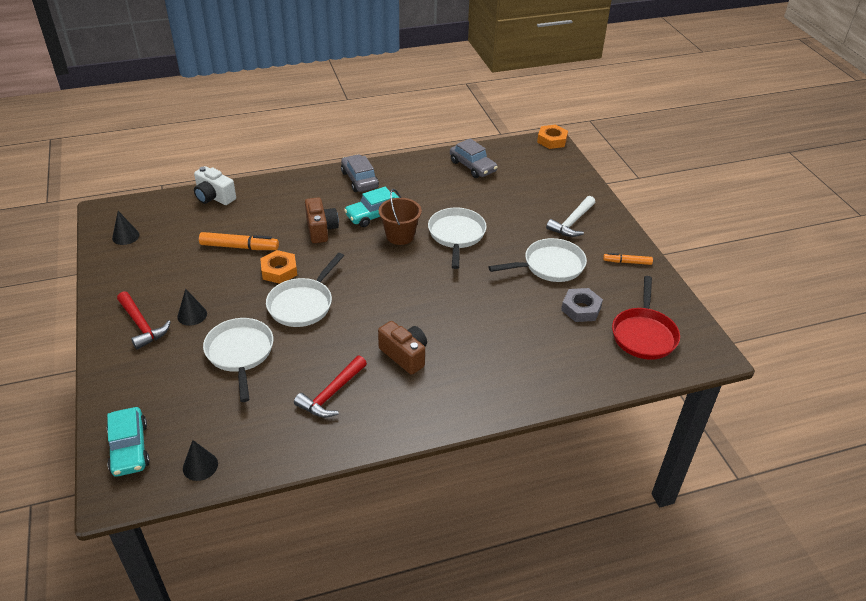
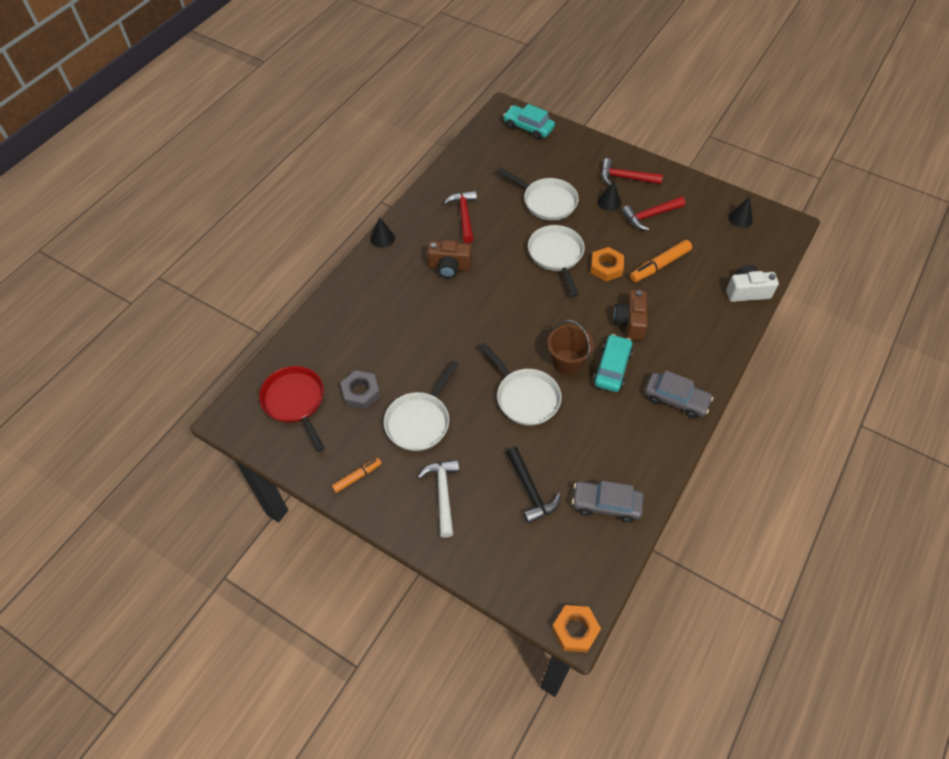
camera: 140 degrees right, 15 degrees up
(181, 282) = (650, 215): none -> red hammer
(200, 466) = (483, 142): black cone -> black cone (382, 238)
(321, 229) = (630, 322): brown camera -> brown camera turned 60 degrees clockwise
(511, 195) = (530, 490): none -> black hammer

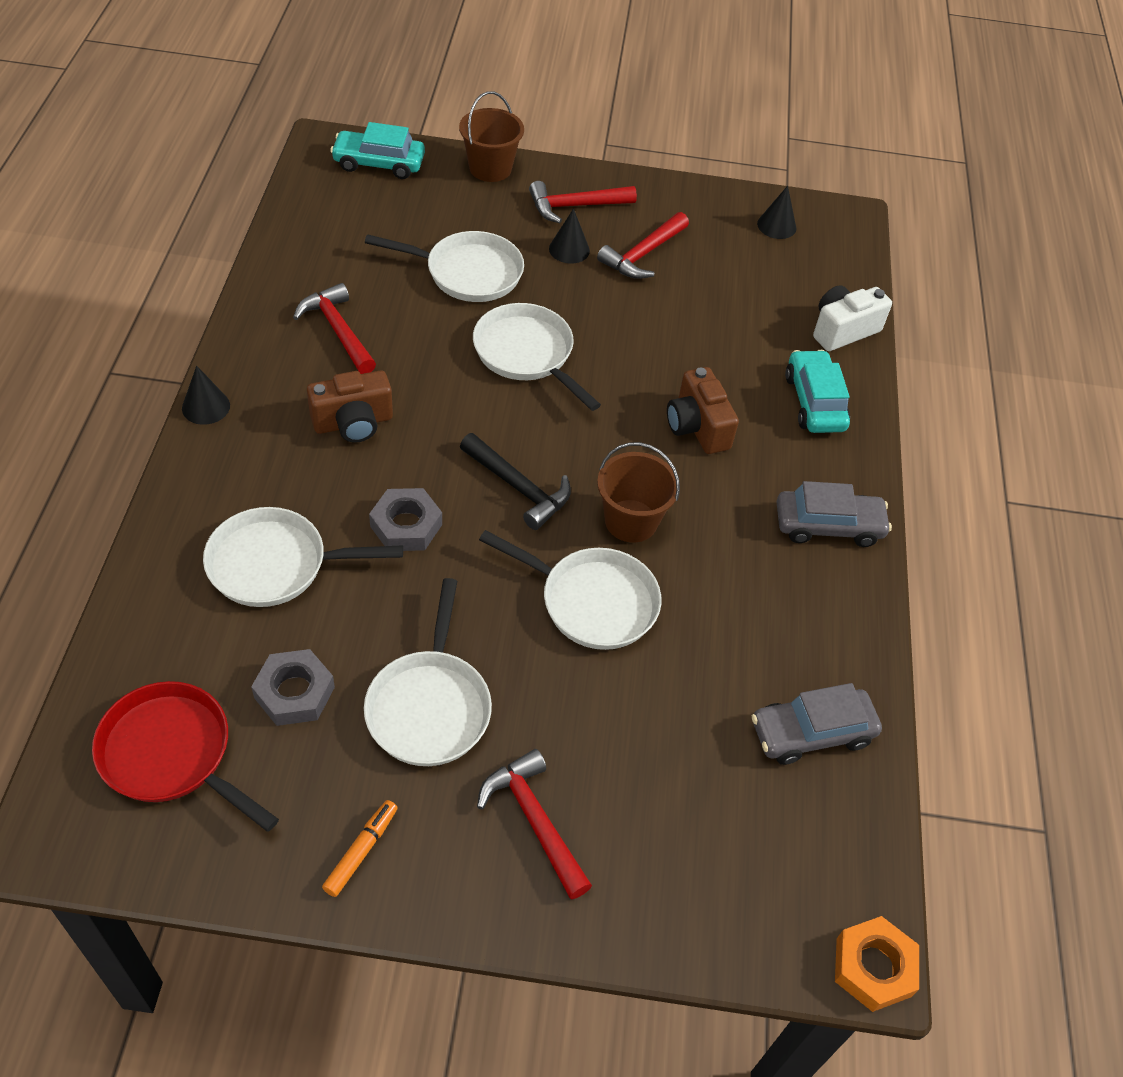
camera: 30 degrees left, 5 degrees down
(380, 327) = (276, 564): none -> white pan
(443, 494) = (535, 821): white hammer -> red hammer
(450, 328) = (406, 525): none -> grey nut
(530, 490) = (679, 756): black hammer -> black hammer (518, 487)
(588, 144) = (490, 168): none -> brown bucket
(606, 267) = (616, 351): orange nut -> none
(612, 368) = (706, 508): turquoise car -> turquoise car (814, 402)
(659, 265) = (696, 326): orange marker -> none

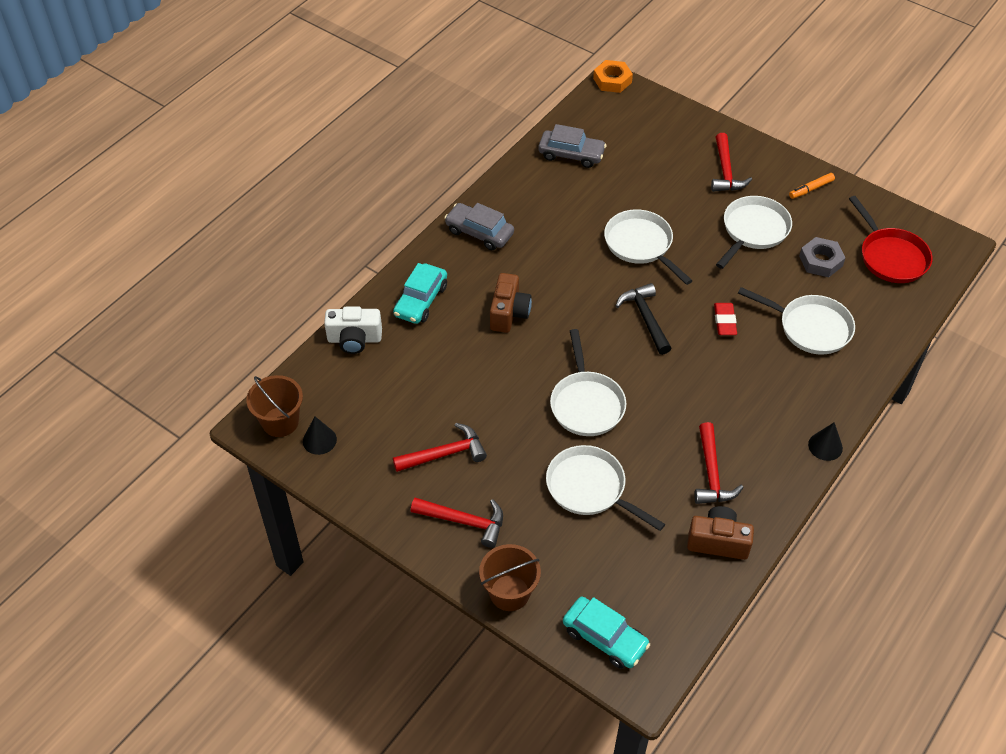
camera: 145 degrees left, 0 degrees up
(353, 423) = (730, 397): brown camera -> brown camera (718, 541)
(406, 525) = (725, 321): grey nut -> red eraser
(569, 249) = (498, 480): black cone -> none
(631, 521) = (591, 276): brown bucket -> brown bucket (280, 422)

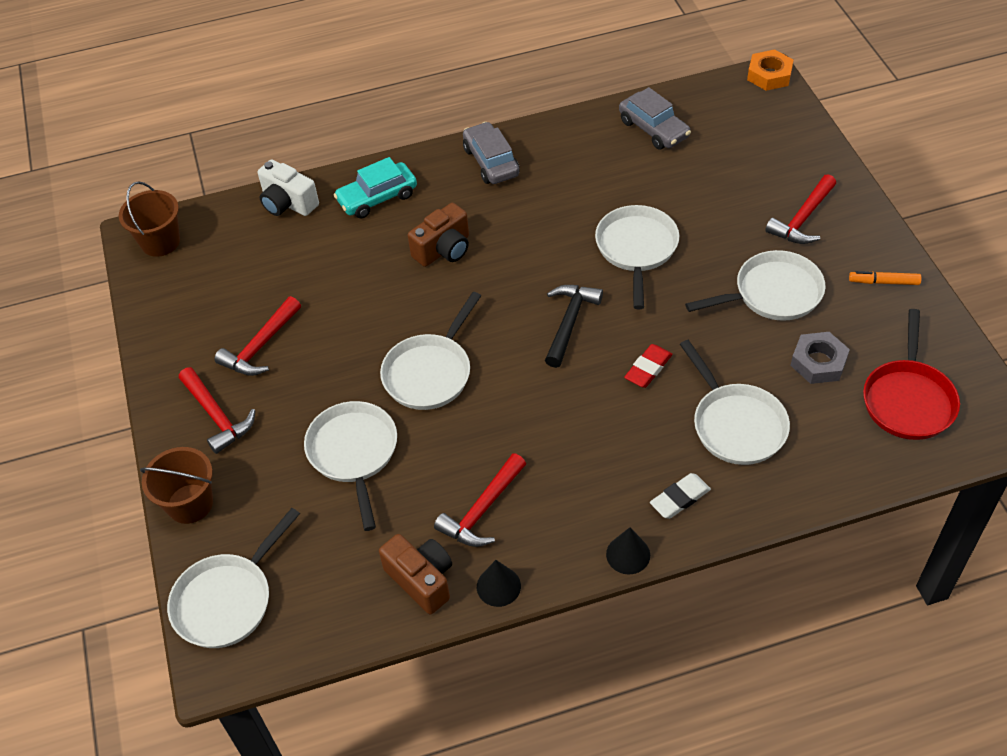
camera: 40 degrees right, 0 degrees up
(319, 440) = (174, 275): black cone -> black cone (498, 586)
(444, 454) = (261, 346): red hammer -> red hammer turned 105 degrees clockwise
(605, 638) = (227, 600): turquoise car -> white pan
(822, 393) = (680, 498): none -> white eraser

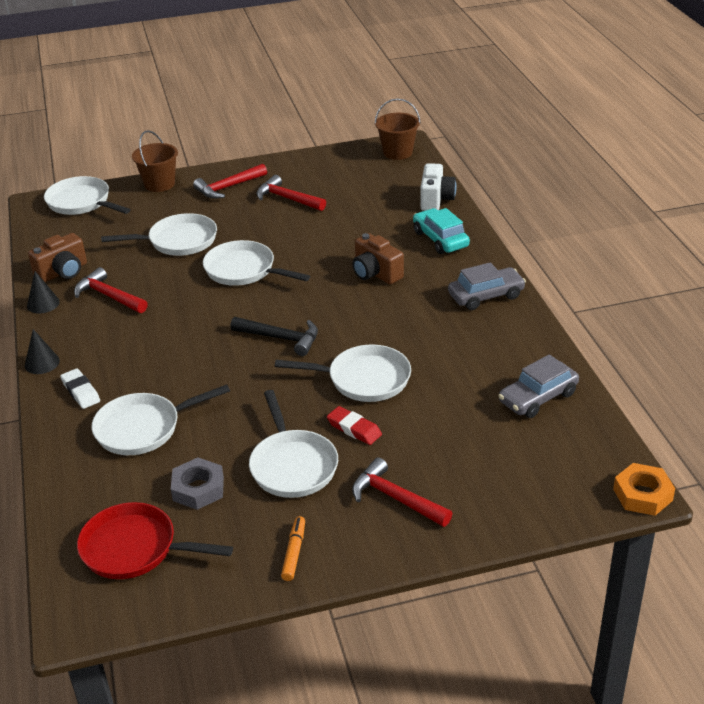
camera: 90 degrees right, 15 degrees down
(288, 203) = (436, 199): white camera -> white camera turned 150 degrees clockwise
(648, 368) = (219, 380): red eraser -> red eraser (354, 429)

